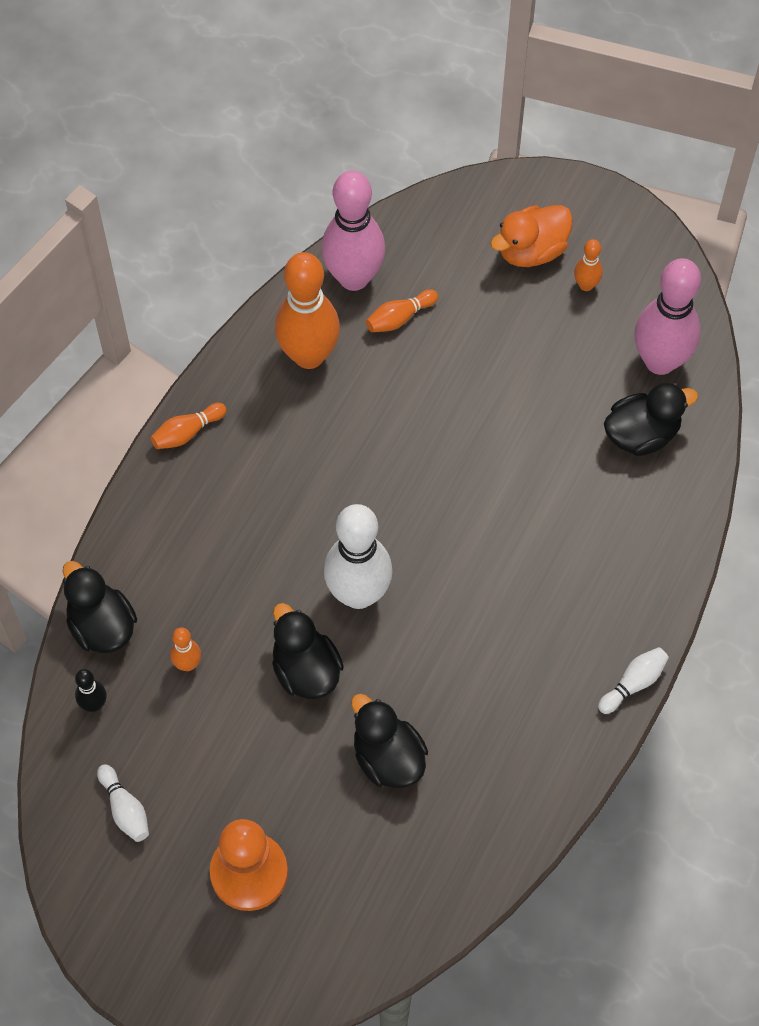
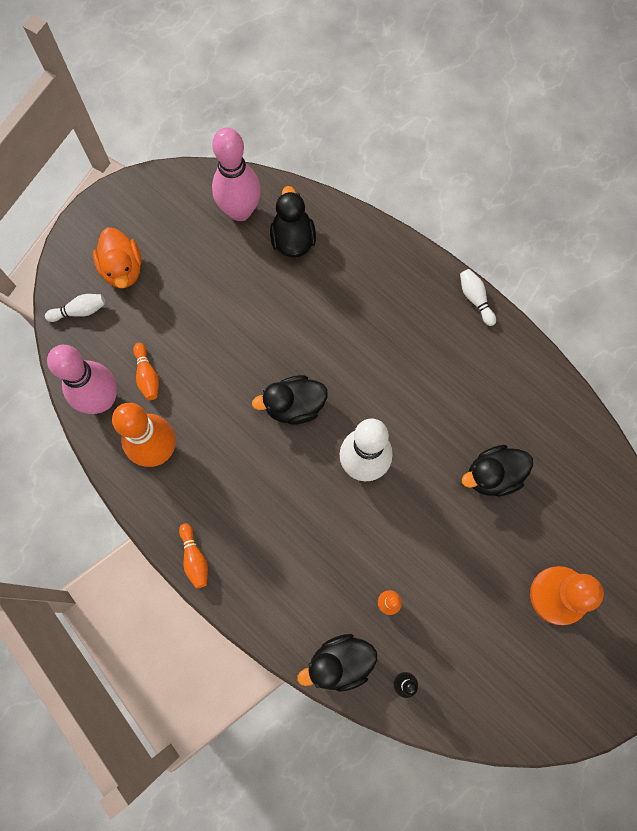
camera: 75 degrees left, 10 degrees up
(125, 809) = (491, 677): white bowling pin -> white bowling pin (80, 311)
(306, 670) = (413, 516): black duck -> black duck (294, 406)
(586, 285) = (164, 241): orange bowling pin -> none

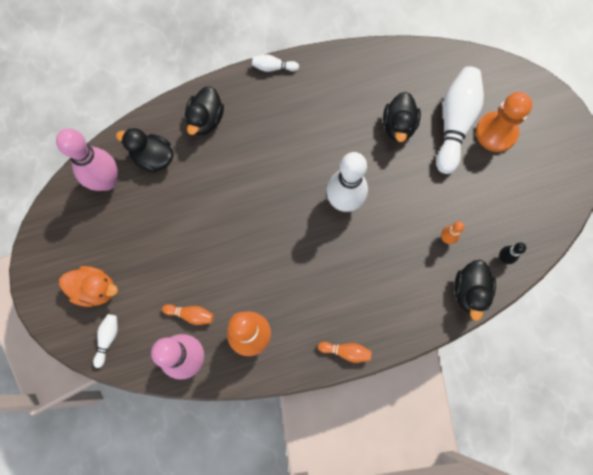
camera: 60 degrees left, 0 degrees up
(294, 406) = (276, 224): black duck -> black duck (206, 120)
(538, 539) = (454, 124): none -> white bowling pin

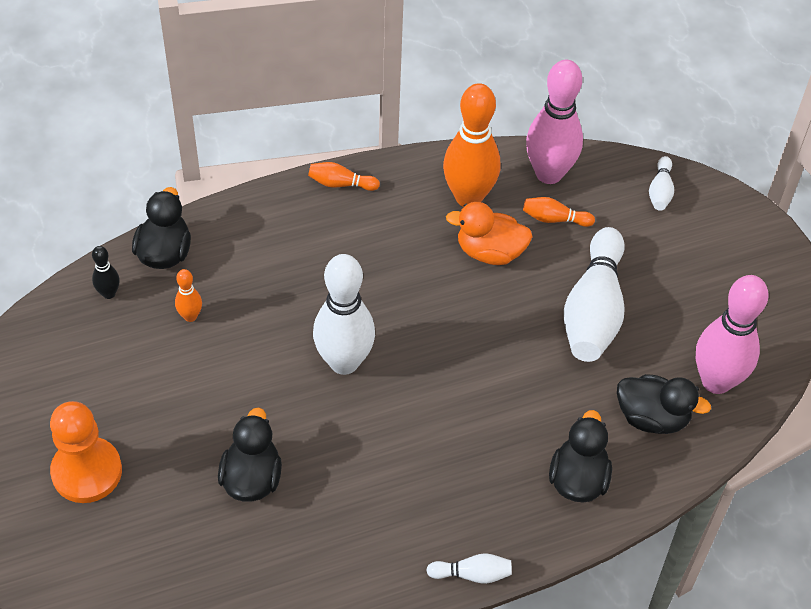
camera: 175 degrees right, 20 degrees down
(95, 289) = (693, 244): orange duck -> orange duck (489, 252)
(454, 124) = (155, 484): white bowling pin -> white bowling pin (593, 310)

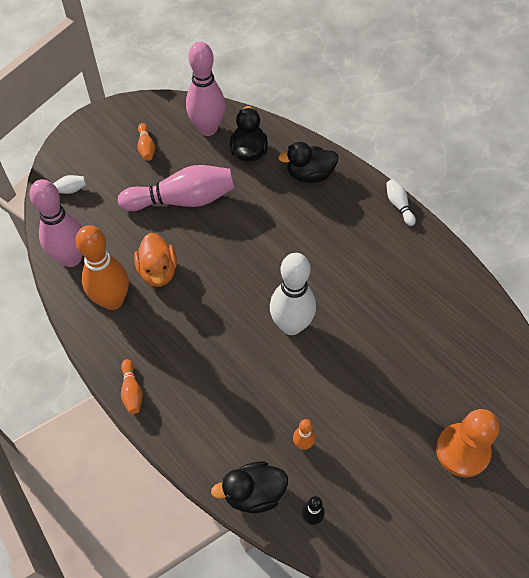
camera: 110 degrees left, 5 degrees up
(252, 478) = (406, 344): black duck -> none
(554, 219) = (113, 242): orange bowling pin -> orange bowling pin (146, 147)
(593, 310) = (182, 200): white bowling pin -> pink bowling pin

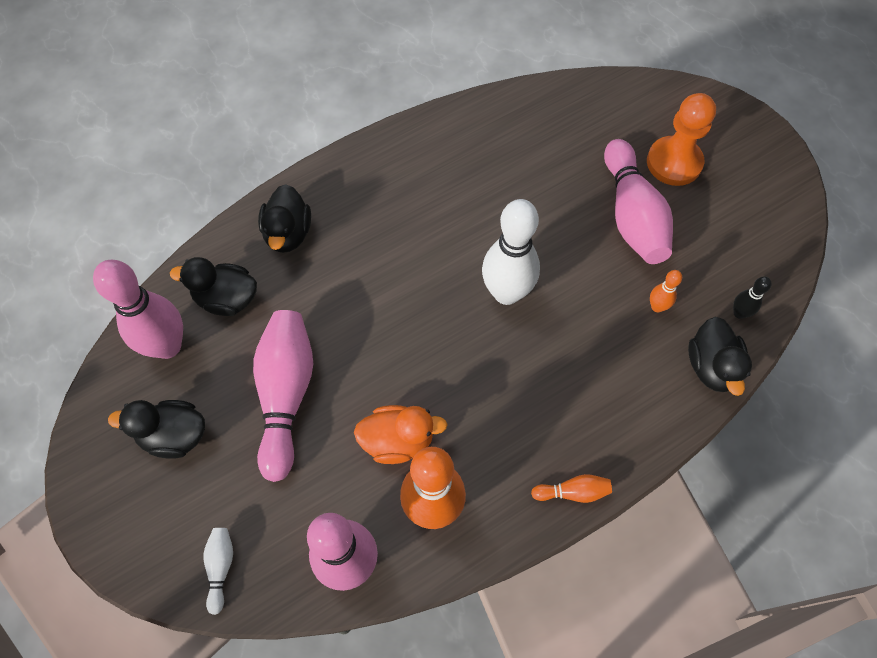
camera: 80 degrees left, 5 degrees up
(146, 147) = (174, 435): orange bowling pin -> black duck
(392, 416) = (632, 215): none -> pink bowling pin
(399, 205) = (362, 149): white bowling pin -> none

